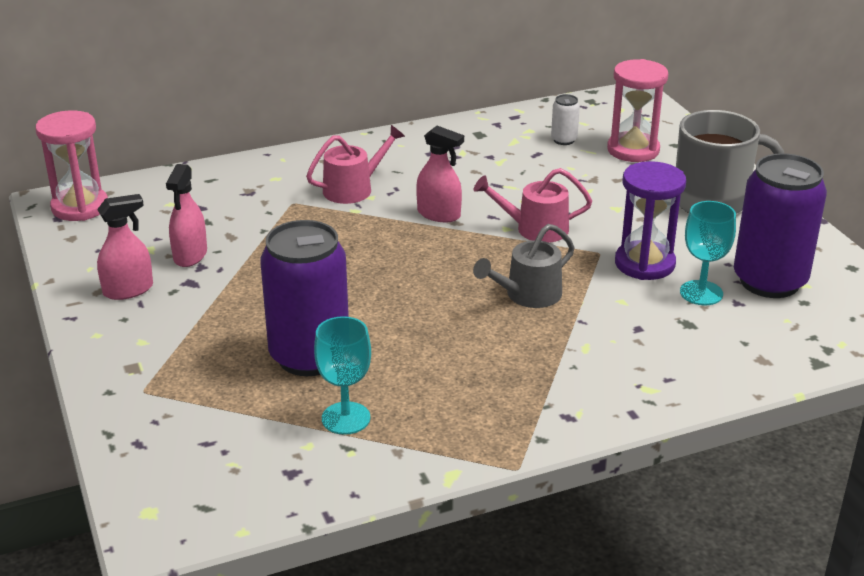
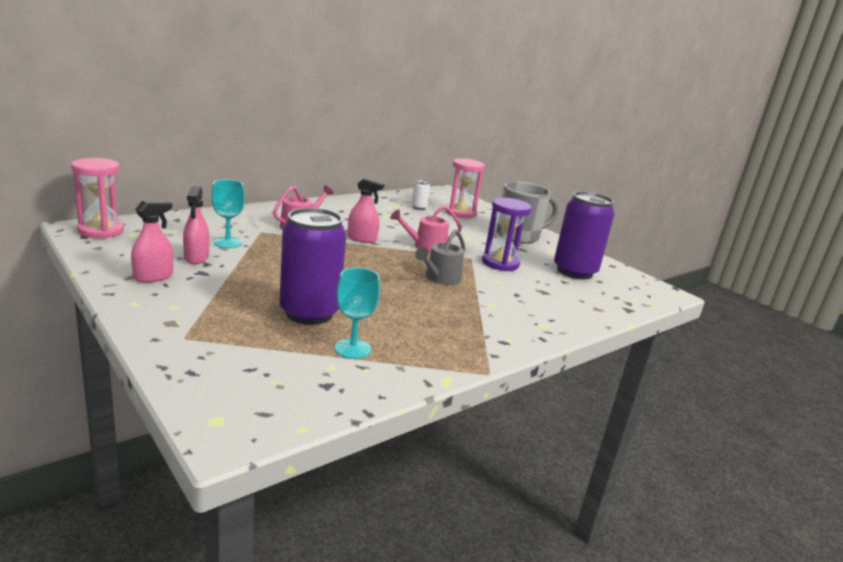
camera: 20 degrees left, 10 degrees down
(701, 293) = (541, 277): turquoise goblet -> turquoise goblet (228, 242)

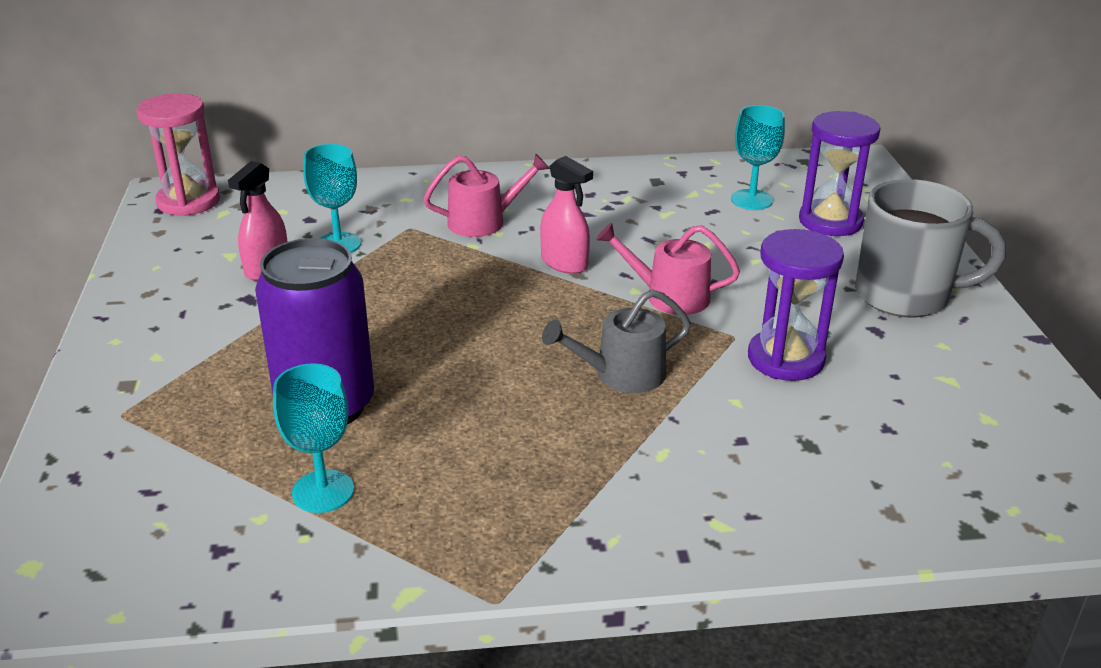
camera: 35 degrees right, 10 degrees up
(153, 277) = (179, 296): pink spray bottle -> none
(419, 208) = (751, 200): white can -> turquoise goblet
(460, 213) = (830, 221): pink hourglass -> purple hourglass
(574, 271) = (942, 407): purple can -> none

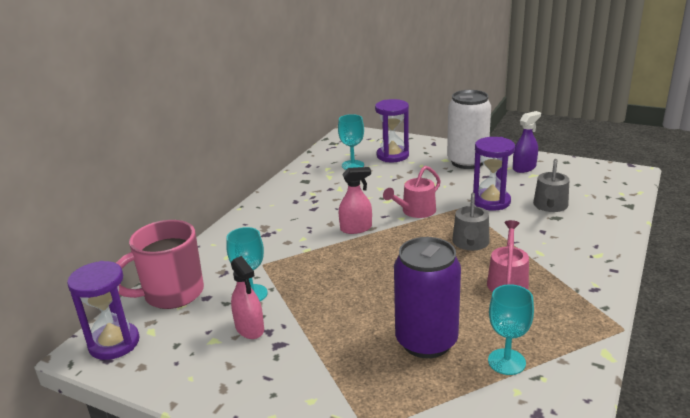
camera: 55 degrees left, 5 degrees down
(188, 201) = (114, 343): pink hourglass -> purple hourglass
(300, 196) = (171, 294): none -> pink mug
(483, 222) = (285, 239): pink watering can -> pink watering can (507, 281)
(846, 428) = (550, 206): none -> grey watering can
(905, 296) = (467, 162): grey mug -> white can
(965, 362) = (524, 168): none -> purple spray bottle

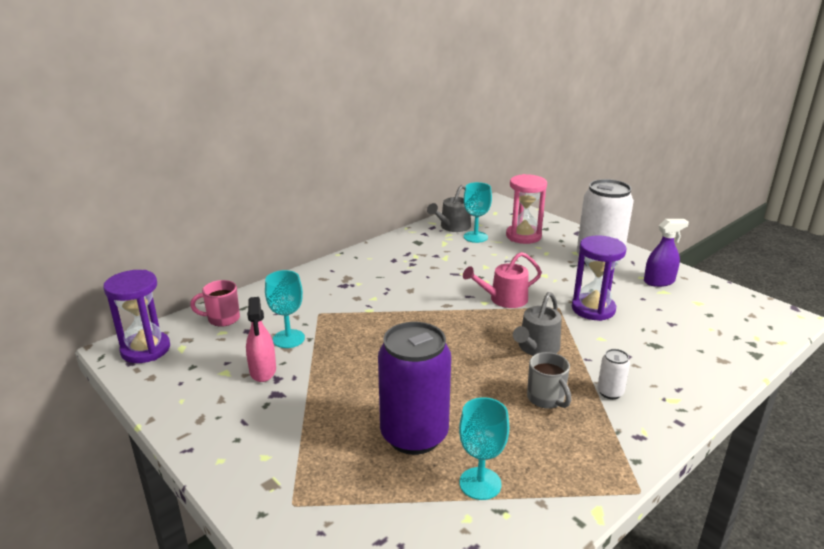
camera: 20 degrees right, 0 degrees up
(171, 294) = (222, 319): pink mug -> pink mug, size x0.54
(356, 228) = (431, 301): pink spray bottle -> none
(392, 156) = (523, 236): purple hourglass -> pink hourglass
(507, 281) = (546, 399): pink watering can -> grey mug
(550, 206) = (657, 330): grey watering can -> grey watering can (453, 227)
(550, 262) = (610, 392): none -> white can

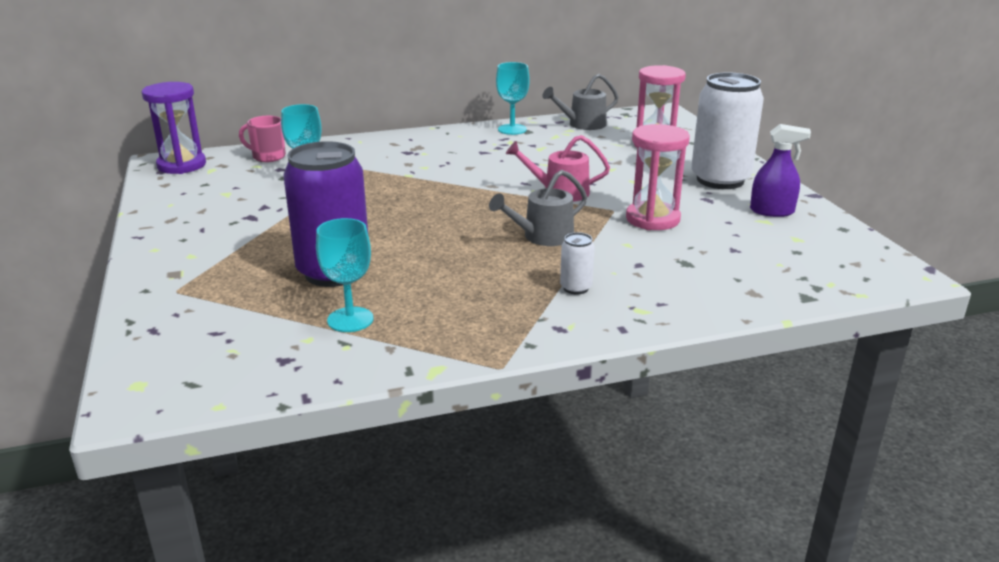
camera: 25 degrees right, 0 degrees up
(263, 371) = (258, 199): pink spray bottle -> none
(475, 237) = (597, 137): turquoise goblet -> turquoise goblet (512, 129)
(546, 399) = (498, 277): grey mug -> none
(593, 309) = (652, 219): purple hourglass -> pink hourglass

